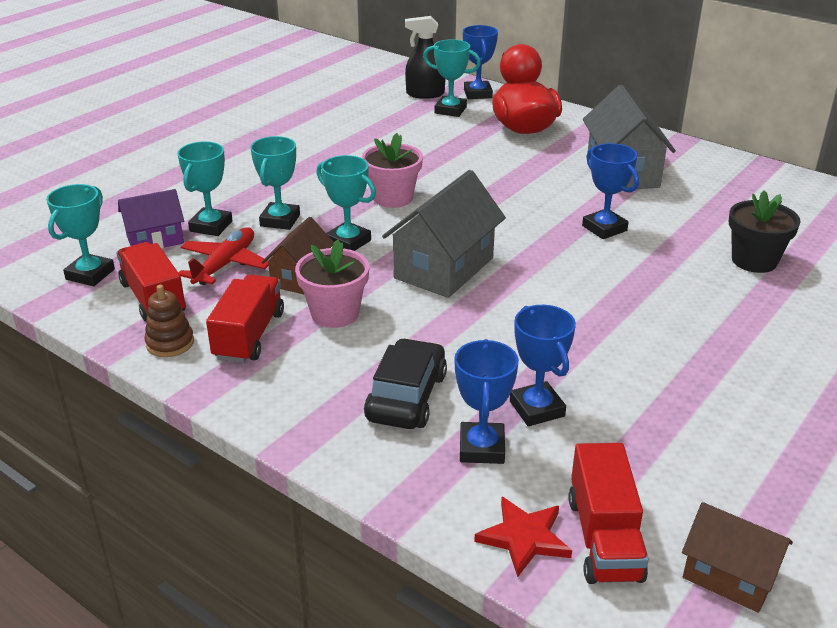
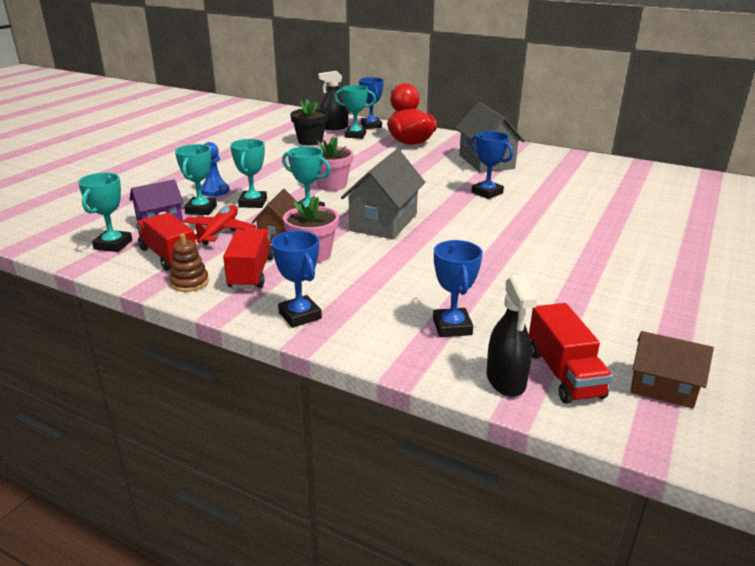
camera: 10 degrees left, 5 degrees down
(236, 196) = (215, 191): none -> blue pawn
(406, 397) = (384, 300): black car -> none
(524, 538) = (506, 380): red star -> black spray bottle
(537, 409) = (482, 299): blue trophy -> blue trophy (300, 315)
(754, 261) = (594, 204): black flower pot -> black flower pot (310, 141)

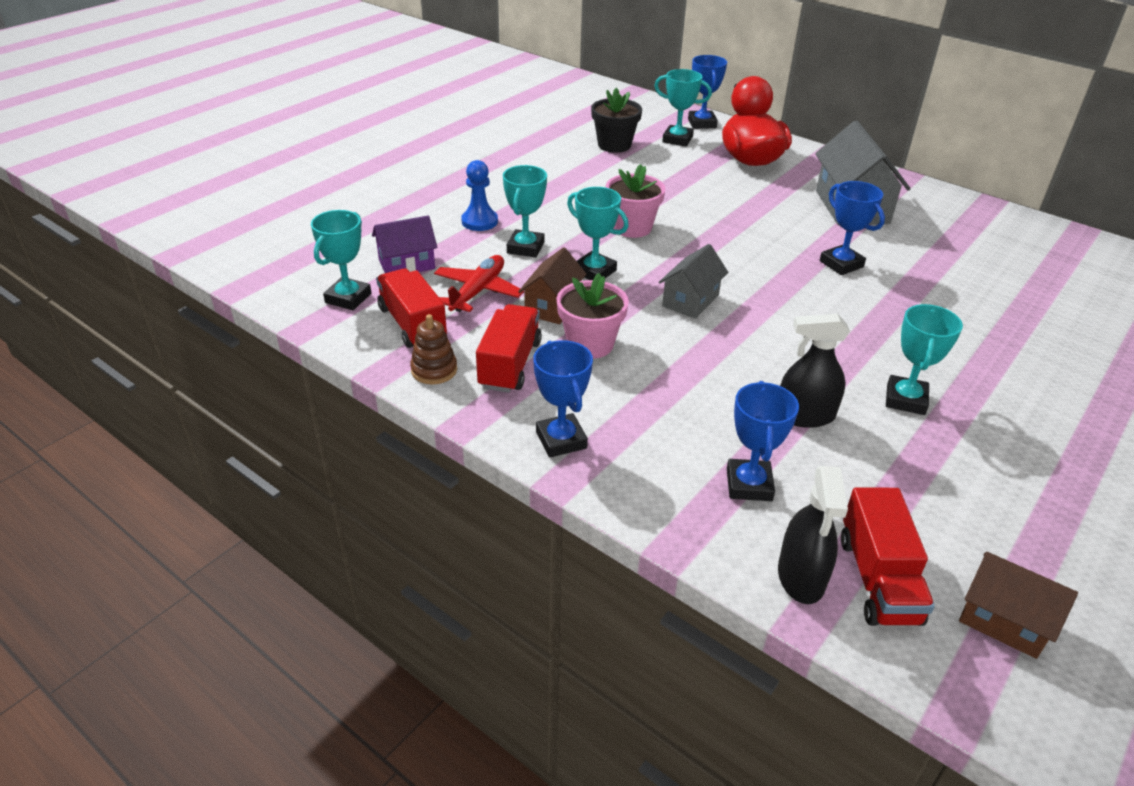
camera: 10 degrees right, 10 degrees up
(201, 209) = (459, 252): turquoise trophy -> turquoise trophy (905, 399)
(334, 127) = (651, 122): black spray bottle -> black spray bottle (805, 416)
(384, 222) = (690, 301): grey house -> grey house, size x0.60

